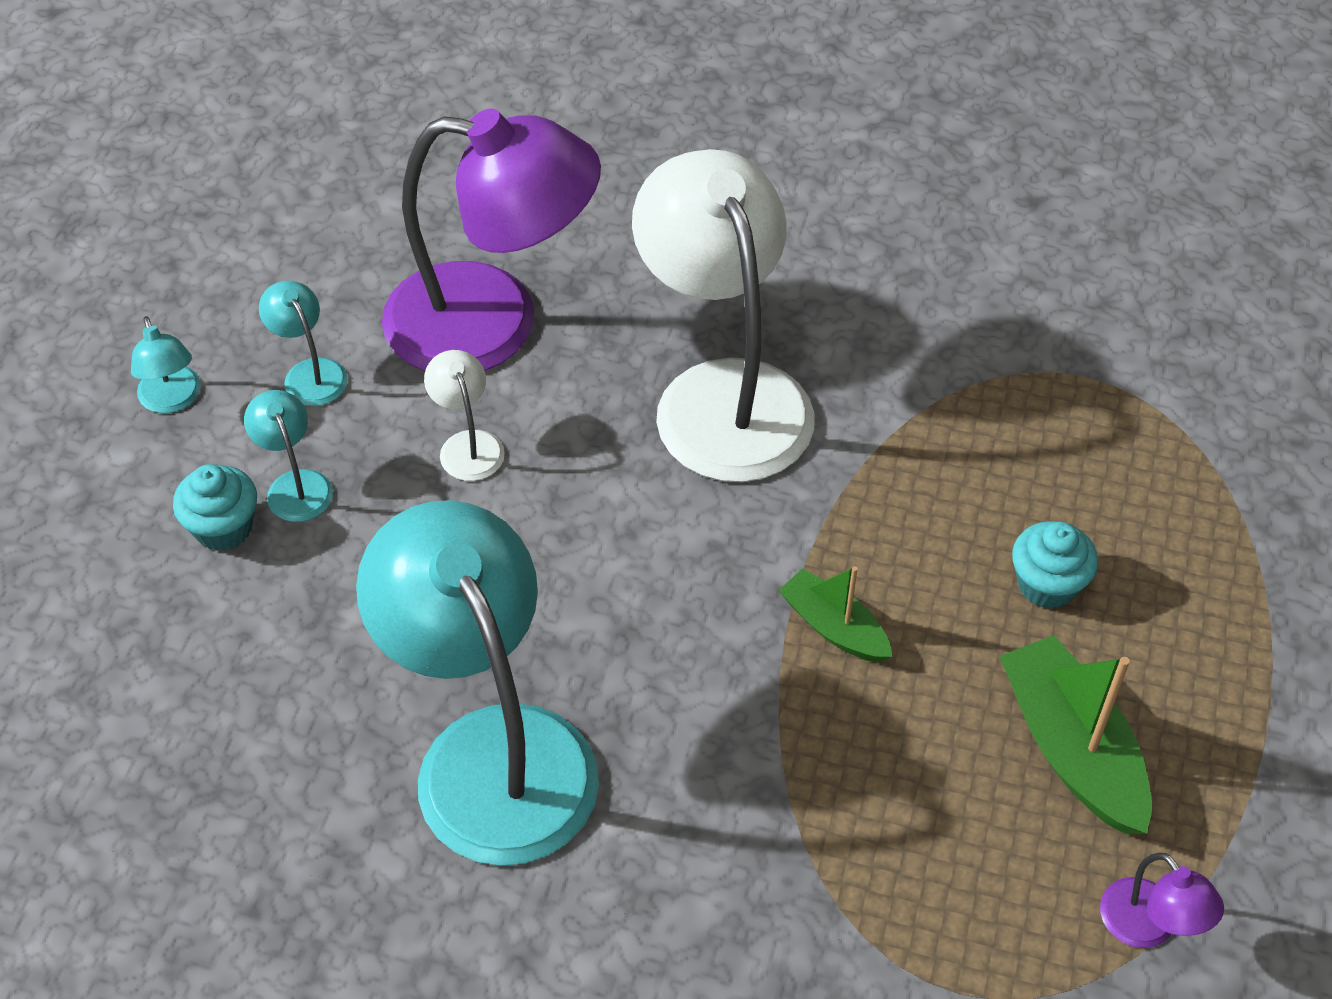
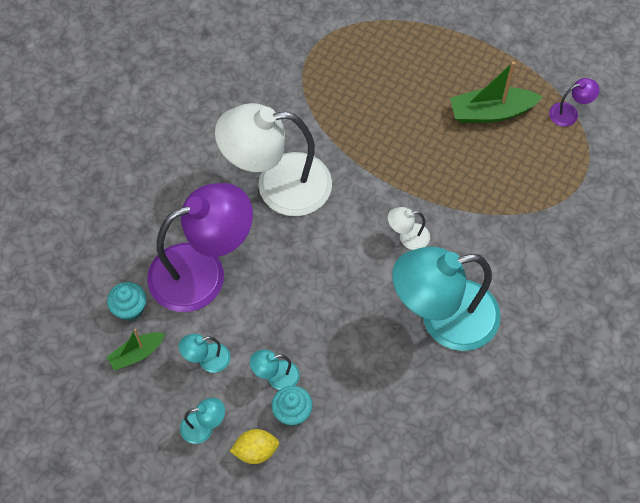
camera: 75 degrees left, 10 degrees up
(134, 488) = (255, 451): none -> yellow lemon
(468, 444) = (274, 297): white lamp -> white lamp (407, 237)
(493, 323) = (202, 271): purple lamp -> purple lamp turned 45 degrees clockwise
(834, 627) = (415, 176): green boat -> green boat (137, 354)
(1047, 584) = (414, 96): turquoise cupcake -> turquoise cupcake (130, 308)

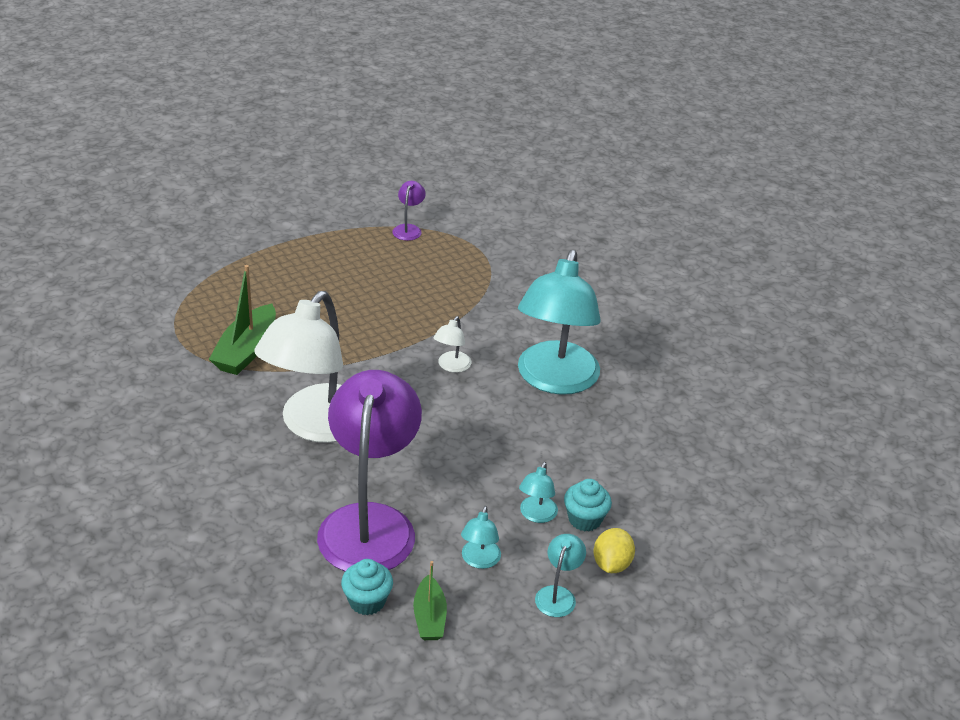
camera: 65 degrees left, 25 degrees down
(491, 112) = (366, 267): green boat -> green boat (246, 350)

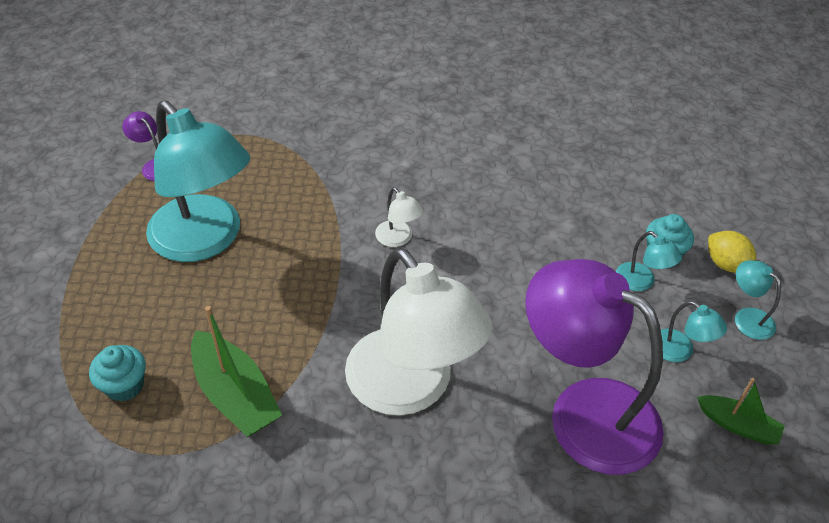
camera: 55 degrees left, 10 degrees up
(367, 601) = (695, 466): turquoise cupcake -> turquoise cupcake (124, 385)
(554, 380) = (471, 181): turquoise lamp -> turquoise lamp (205, 240)

